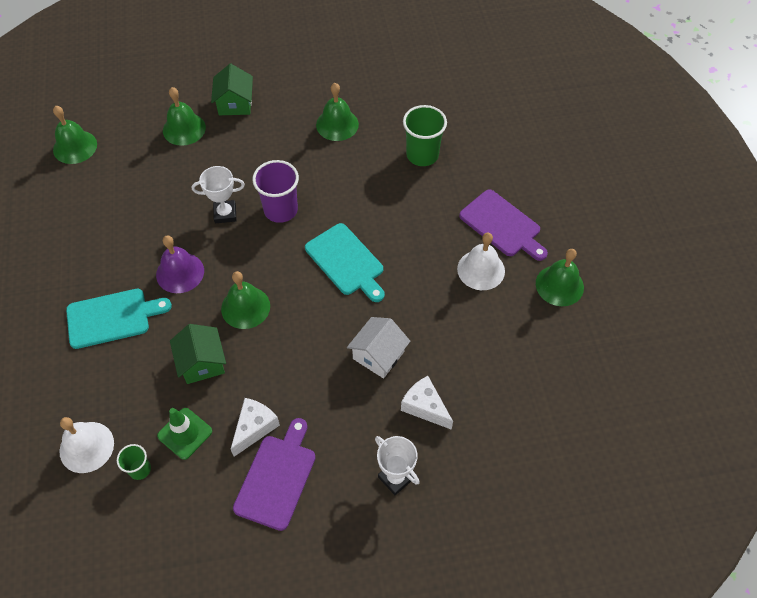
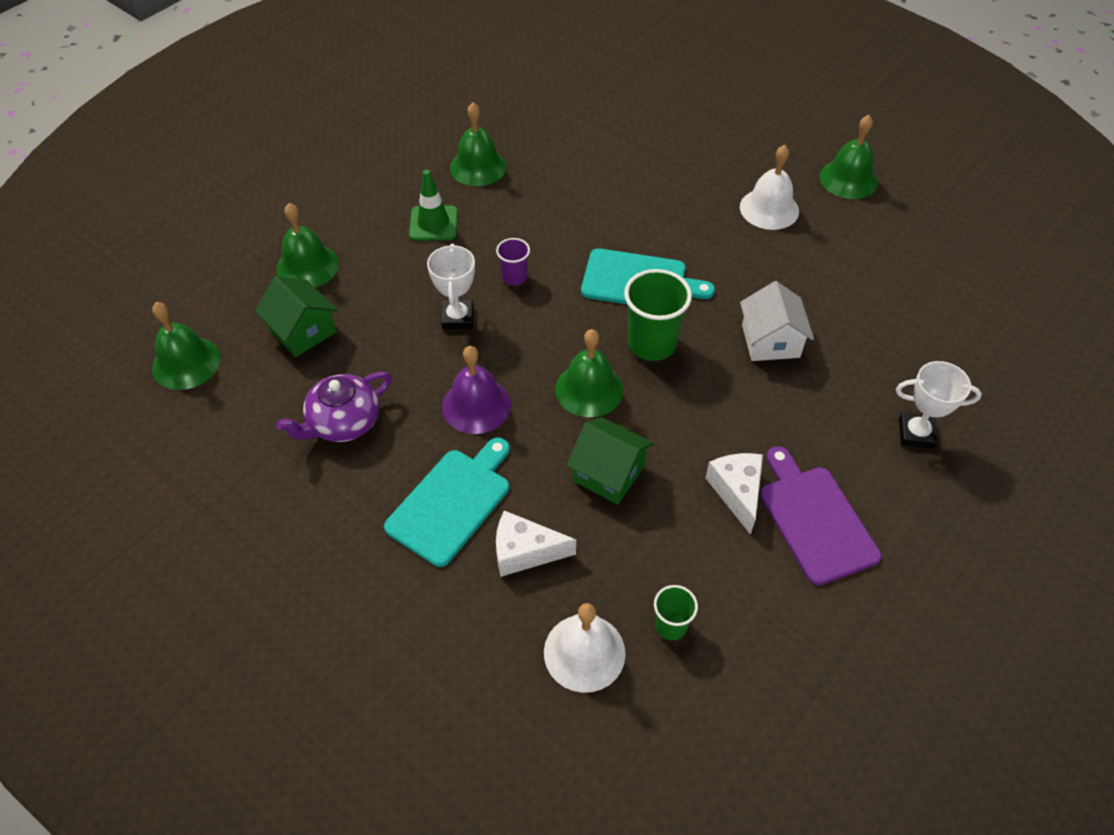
camera: 40 degrees left, 5 degrees down
(109, 234) = (343, 422): none -> purple teapot
(185, 433) = (674, 553): green traffic cone -> green traffic cone (433, 223)
(225, 214) = (457, 317): white trophy -> white trophy turned 45 degrees counterclockwise
(235, 103) = (339, 209): green house -> green house (303, 331)
(280, 210) = (514, 277): purple cup -> purple cup, size x0.55
(422, 155) = (596, 146): green cup -> green cup (651, 343)
(425, 407) = (865, 355): white cheese -> white cheese (525, 552)
(502, 225) = (742, 161): purple cutting board -> none

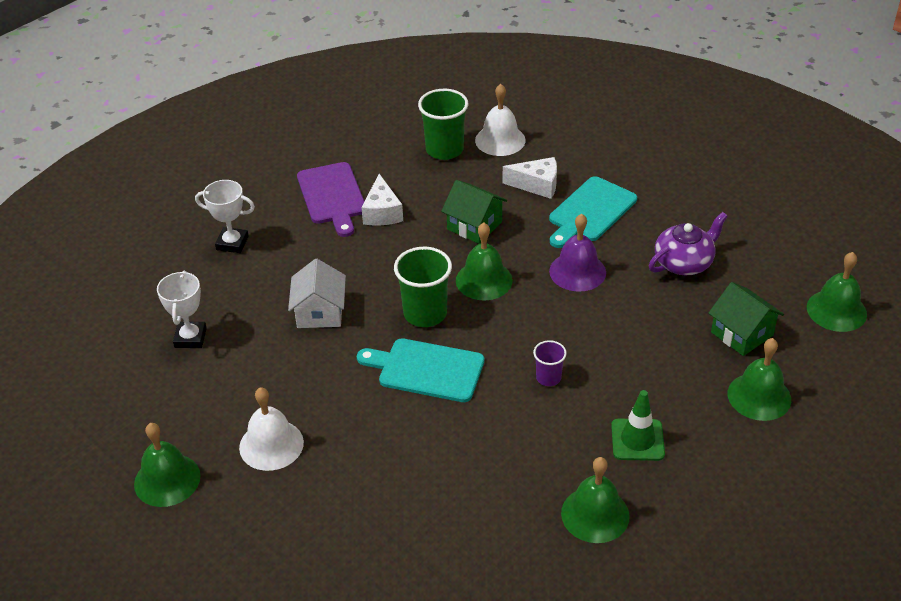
camera: 175 degrees left, 10 degrees down
(457, 317) = (600, 341): white trophy -> white trophy (190, 338)
(671, 625) = (444, 150): green cup -> green cup, size x1.83

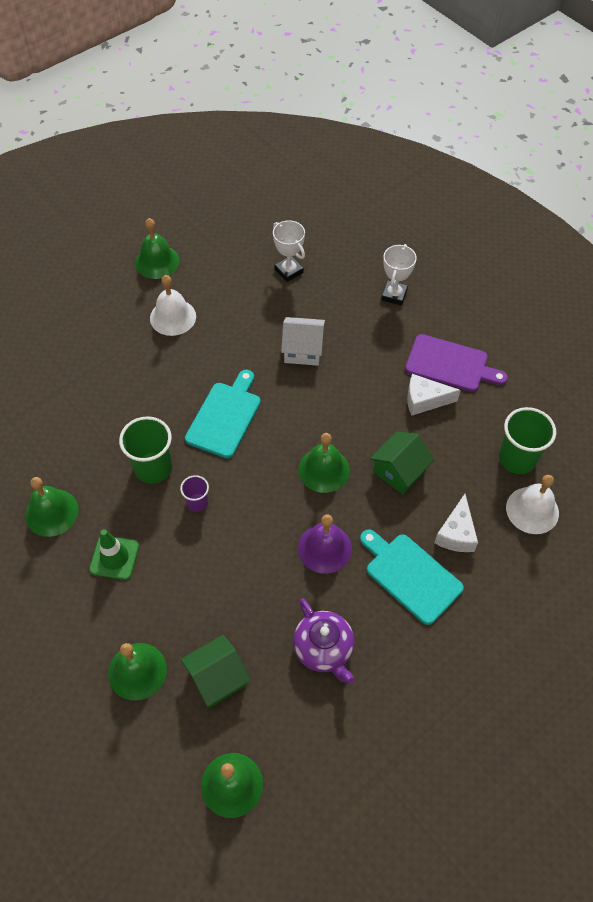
camera: 95 degrees right, 15 degrees up
(190, 338) = (289, 271): white trophy -> white trophy turned 45 degrees clockwise
(332, 196) = (450, 364): purple cutting board -> purple cutting board turned 150 degrees counterclockwise
(425, 313) = (289, 421): green cup -> green cup (153, 468)

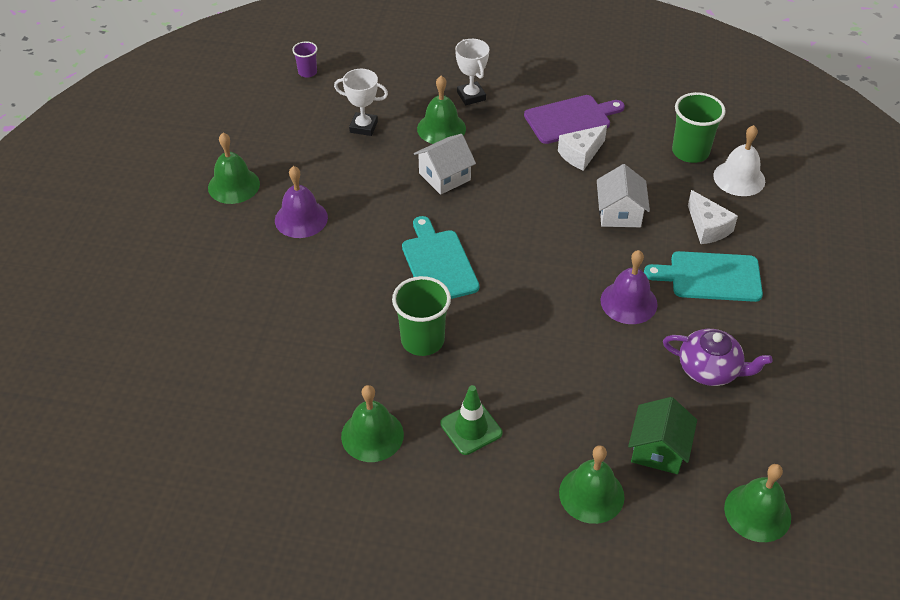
camera: 40 degrees left, 10 degrees down
(173, 317) = (301, 218): white bell -> purple bell
(197, 502) = (491, 340): purple cup -> purple cup (307, 72)
(324, 470) = (563, 249): green bell -> green bell (441, 128)
(399, 471) = (619, 213): green house -> white house

